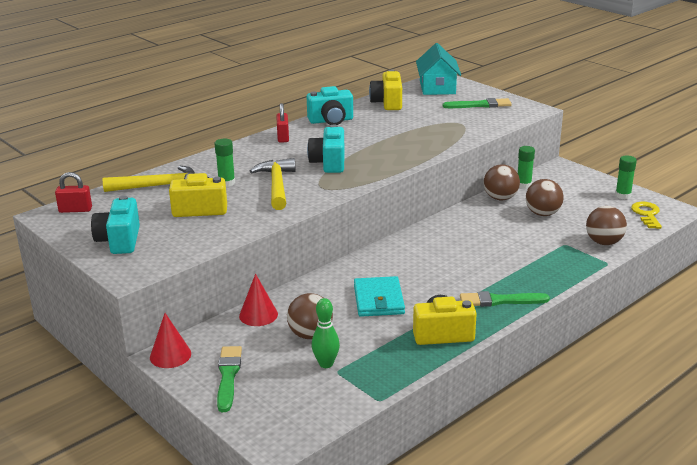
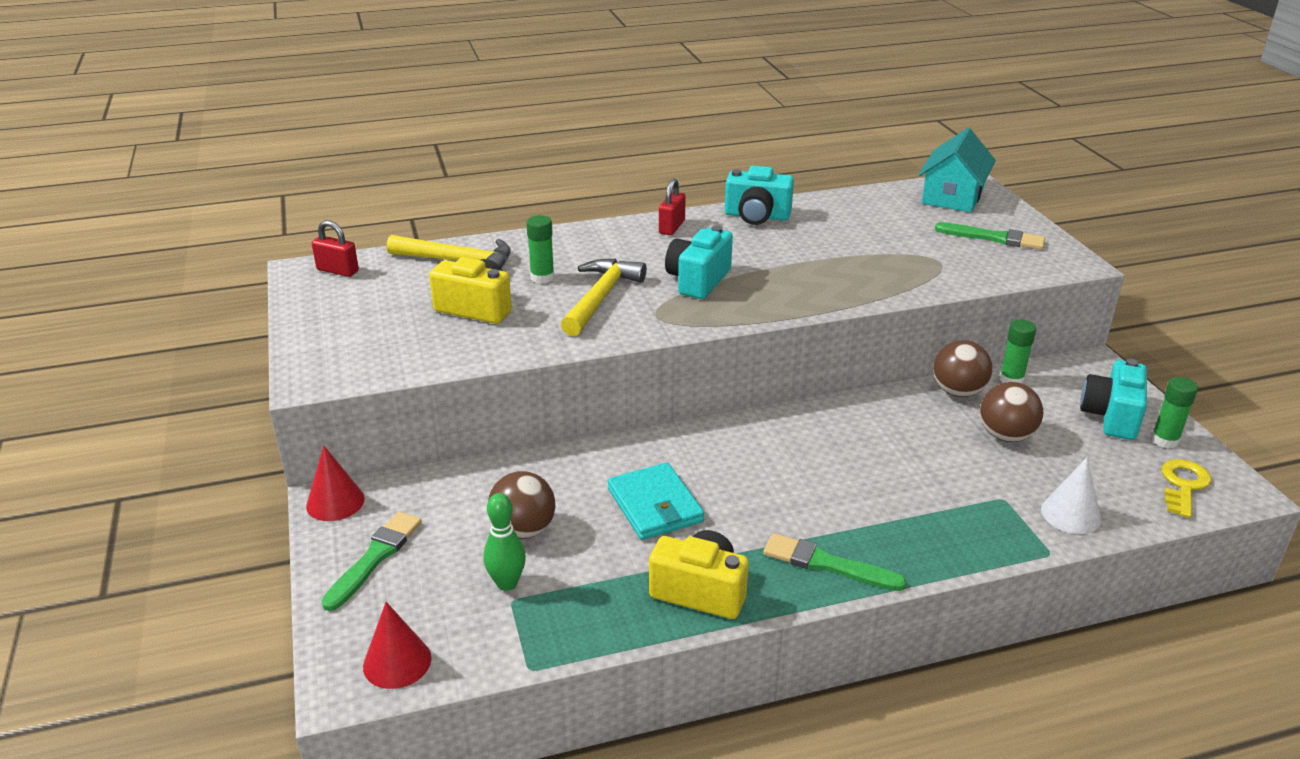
camera: 25 degrees right, 5 degrees up
(119, 241) = (345, 328): turquoise camera -> turquoise camera (1111, 416)
(258, 315) = (484, 477): red cone -> red cone (397, 662)
(378, 300) = (655, 505): turquoise wallet -> turquoise wallet turned 45 degrees counterclockwise
(387, 103) = (858, 206): yellow camera -> none
(604, 242) = (1070, 514): brown ball -> white cone

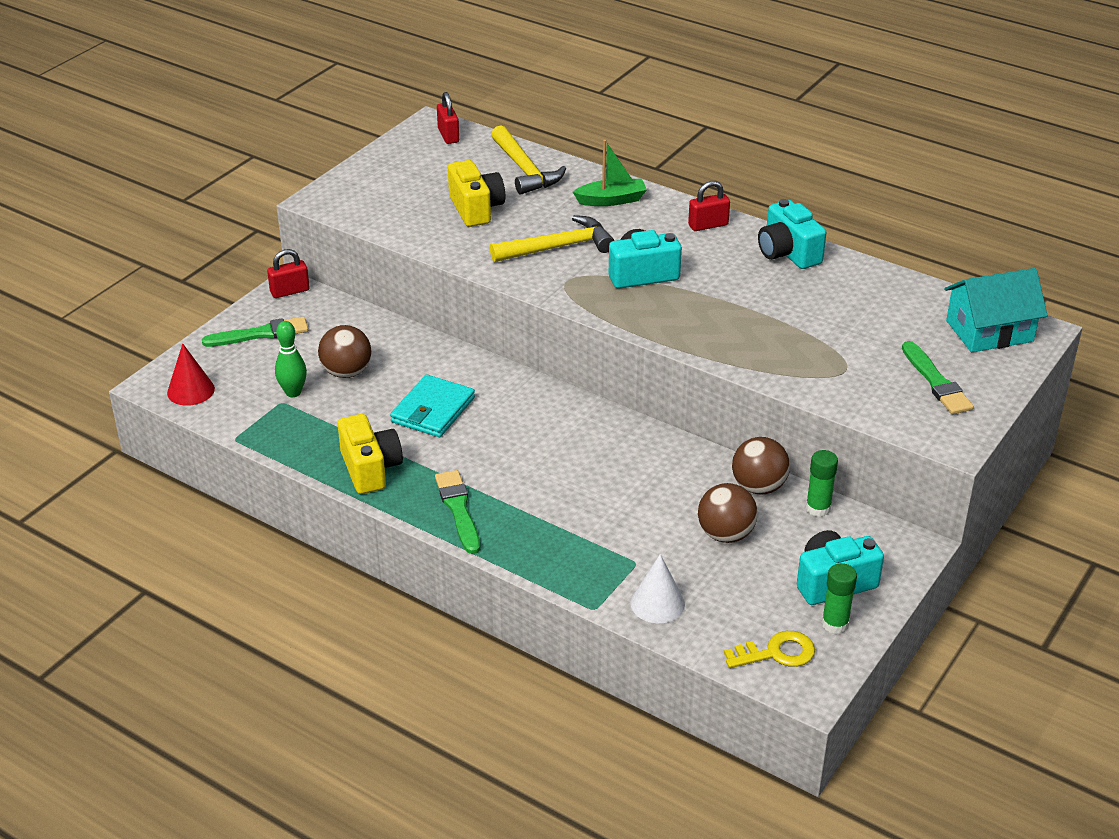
camera: 50 degrees right, 5 degrees up
(335, 502) = (290, 291): red cone -> red padlock
(542, 277) = (551, 211): green glue stick -> none
(571, 247) = (611, 200): none -> green boat

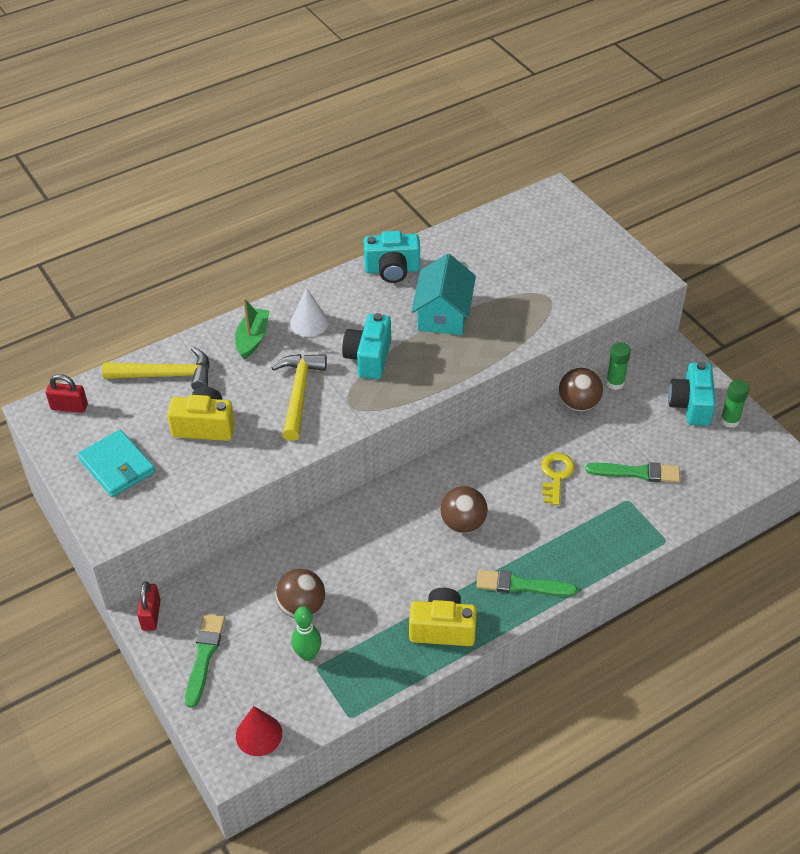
camera: 65 degrees left, 10 degrees up
(433, 410) = (388, 563): turquoise wallet -> turquoise wallet (117, 466)
(657, 603) = (674, 503): white cone -> white cone (309, 323)
(708, 225) = (327, 297): red padlock -> none
(725, 534) = (620, 440): brown ball -> brown ball (463, 523)
(776, 653) = (745, 460): yellow key -> yellow key (556, 475)
(936, 382) = (585, 260): green brush -> green brush (637, 473)
(989, 331) = (543, 213): turquoise house -> turquoise house (443, 314)

